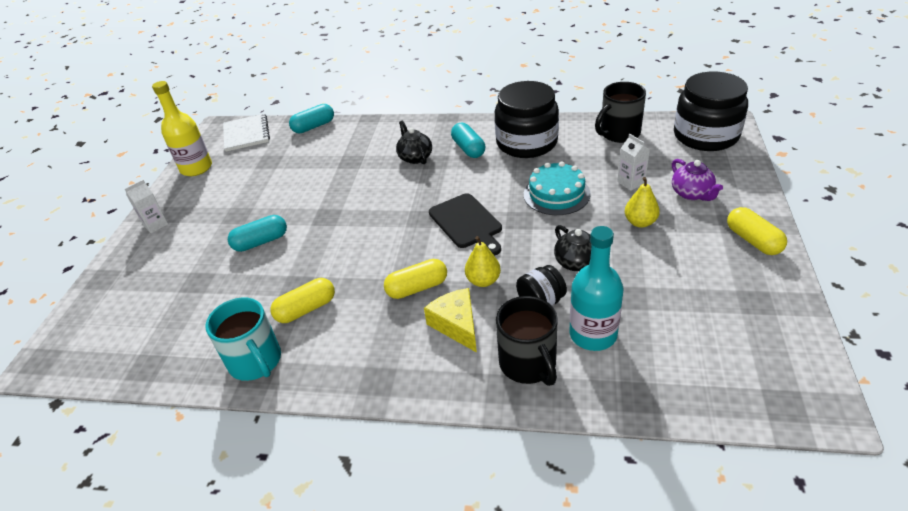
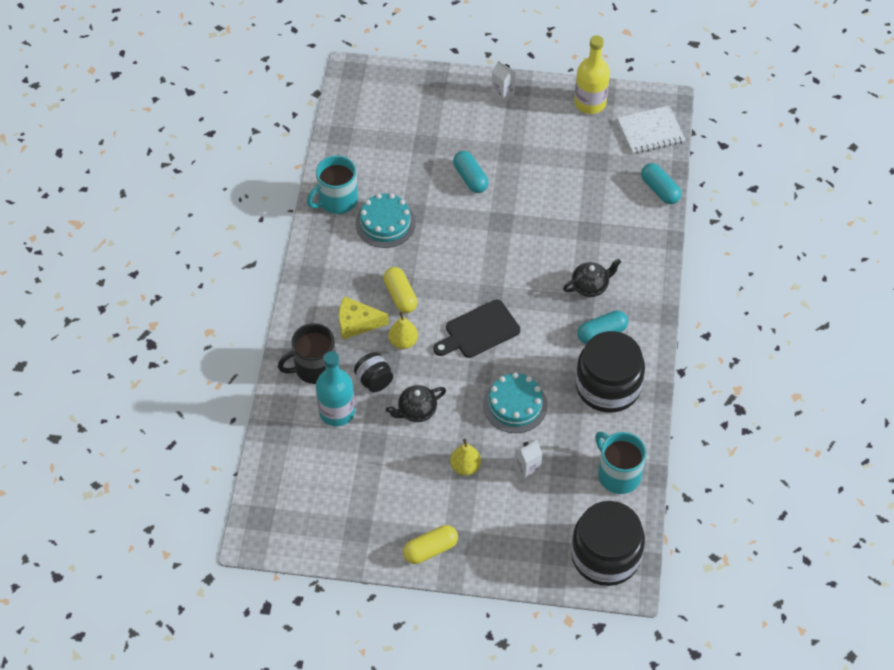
camera: 85 degrees right, 15 degrees up
(306, 309) = (385, 223): yellow capsule -> turquoise cake
(456, 325) = (357, 323): yellow cheese -> yellow cheese turned 150 degrees counterclockwise
(619, 133) = (618, 474): black mug -> turquoise mug
(692, 194) = (503, 518): purple teapot -> none

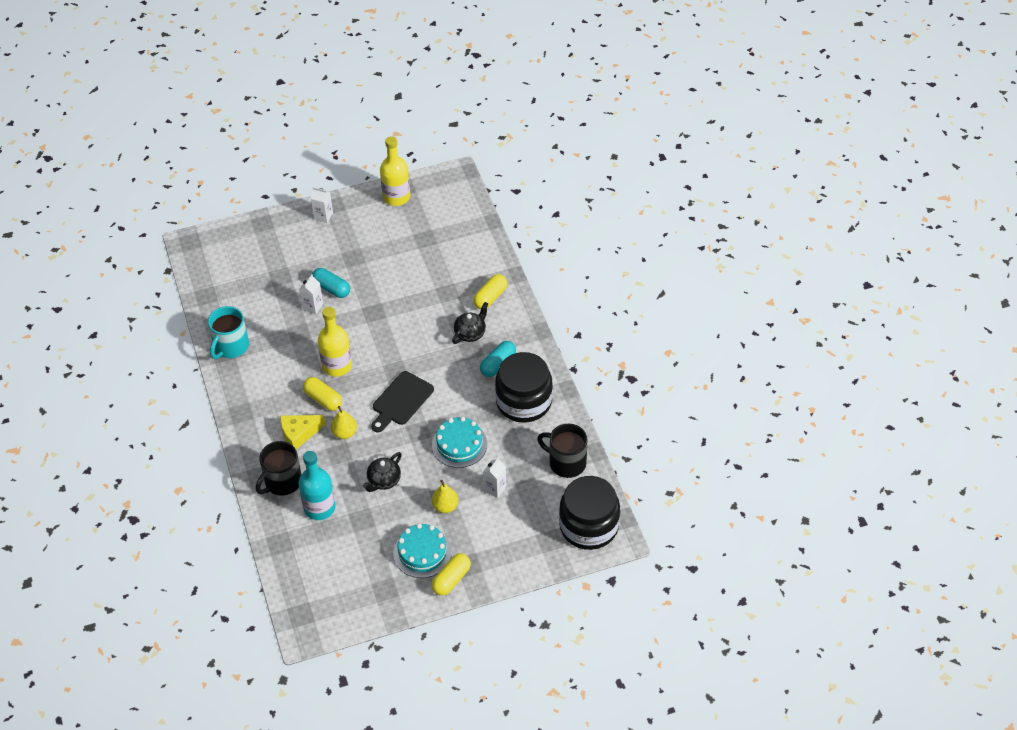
camera: 25 degrees left, 5 degrees down
(374, 380) = (337, 472): black jar -> none
(385, 223) = (280, 349): turquoise cake -> turquoise cake (422, 552)
(433, 265) = (337, 366): none -> yellow bottle
(441, 190) = (313, 306): none -> white carton
(618, 474) = (566, 462): turquoise mug -> black mug
(632, 254) = (490, 297): none -> yellow capsule
(650, 131) = (455, 201): white notebook -> none
(660, 190) = (486, 241): turquoise capsule -> none

